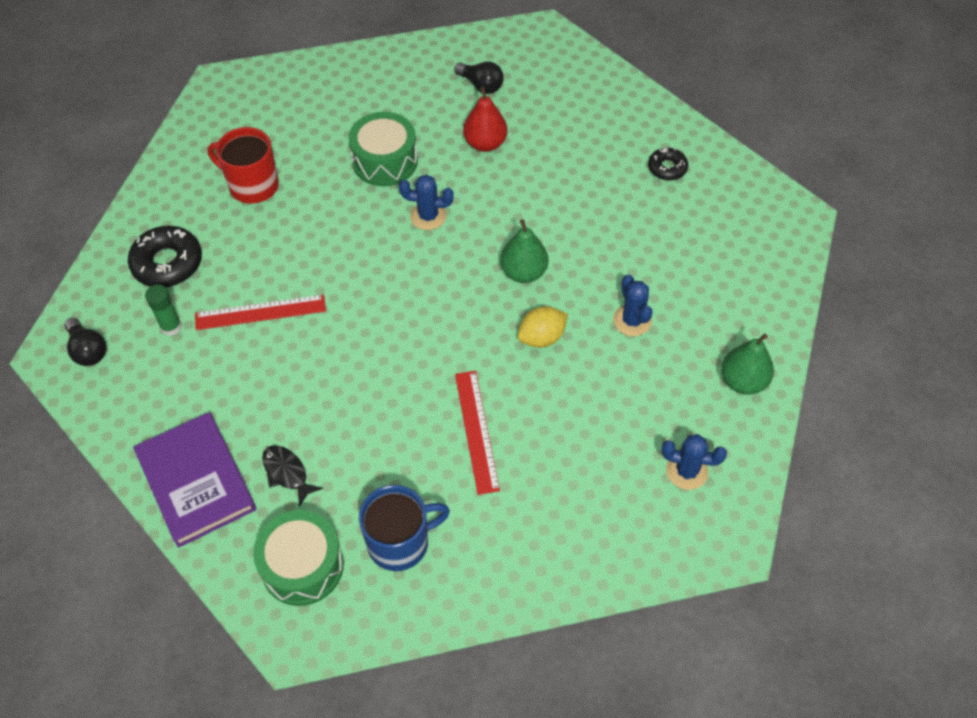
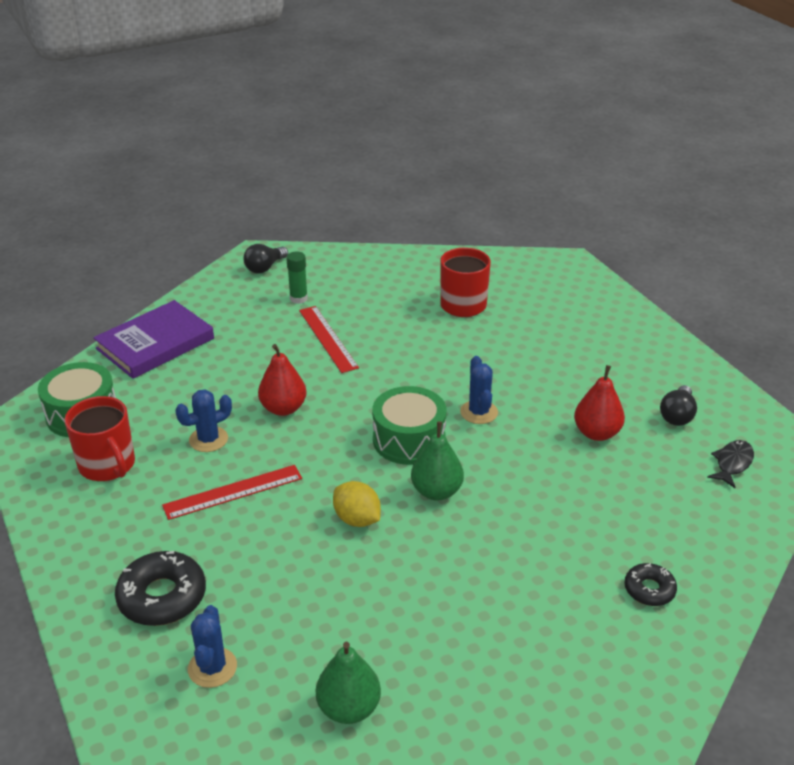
camera: 75 degrees right, 20 degrees down
(167, 263) = (361, 282): black donut -> black donut (162, 597)
(287, 473) = (169, 387): black fish -> black fish (732, 463)
(364, 371) = (283, 408): none -> red pear
(385, 161) = (533, 372): green drum -> green drum (409, 440)
(400, 542) = (108, 465): blue mug -> red mug
(632, 320) = (404, 590): blue cactus -> blue cactus (208, 439)

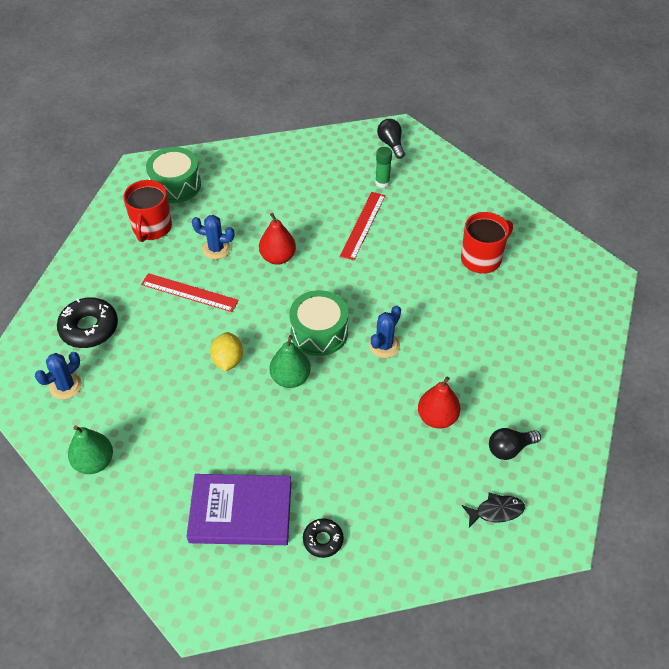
camera: 45 degrees right, 15 degrees up
(155, 344) = (264, 161): purple book -> purple book (240, 512)
(265, 267) = (391, 144): black light bulb -> black light bulb turned 75 degrees clockwise

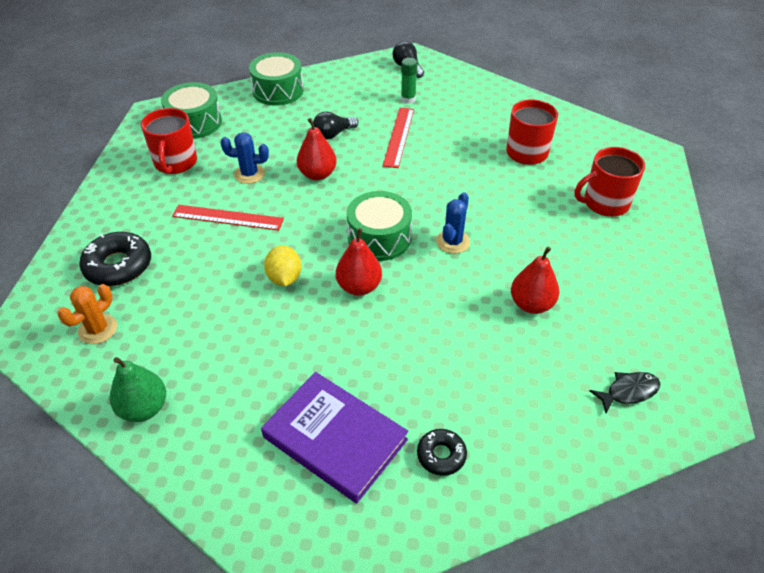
camera: 10 degrees left, 5 degrees down
(65, 386) = (98, 329): blue cactus -> orange cactus
(240, 512) = (335, 439): purple book -> purple book turned 45 degrees clockwise
(259, 157) = (278, 91): none -> green drum
(290, 378) = (359, 287): green pear -> red pear
(510, 449) = (620, 324): black light bulb -> black light bulb (333, 134)
(538, 325) = (604, 203): none -> red mug

